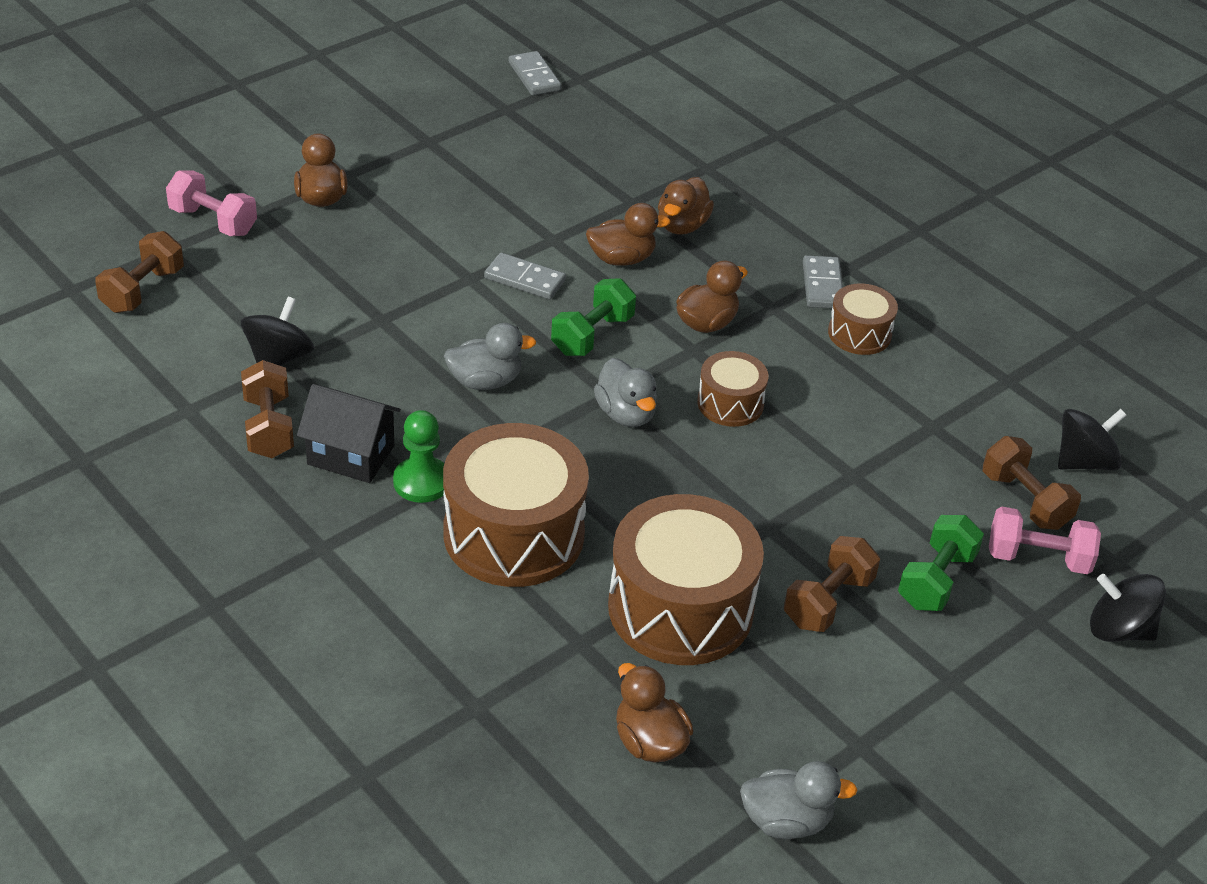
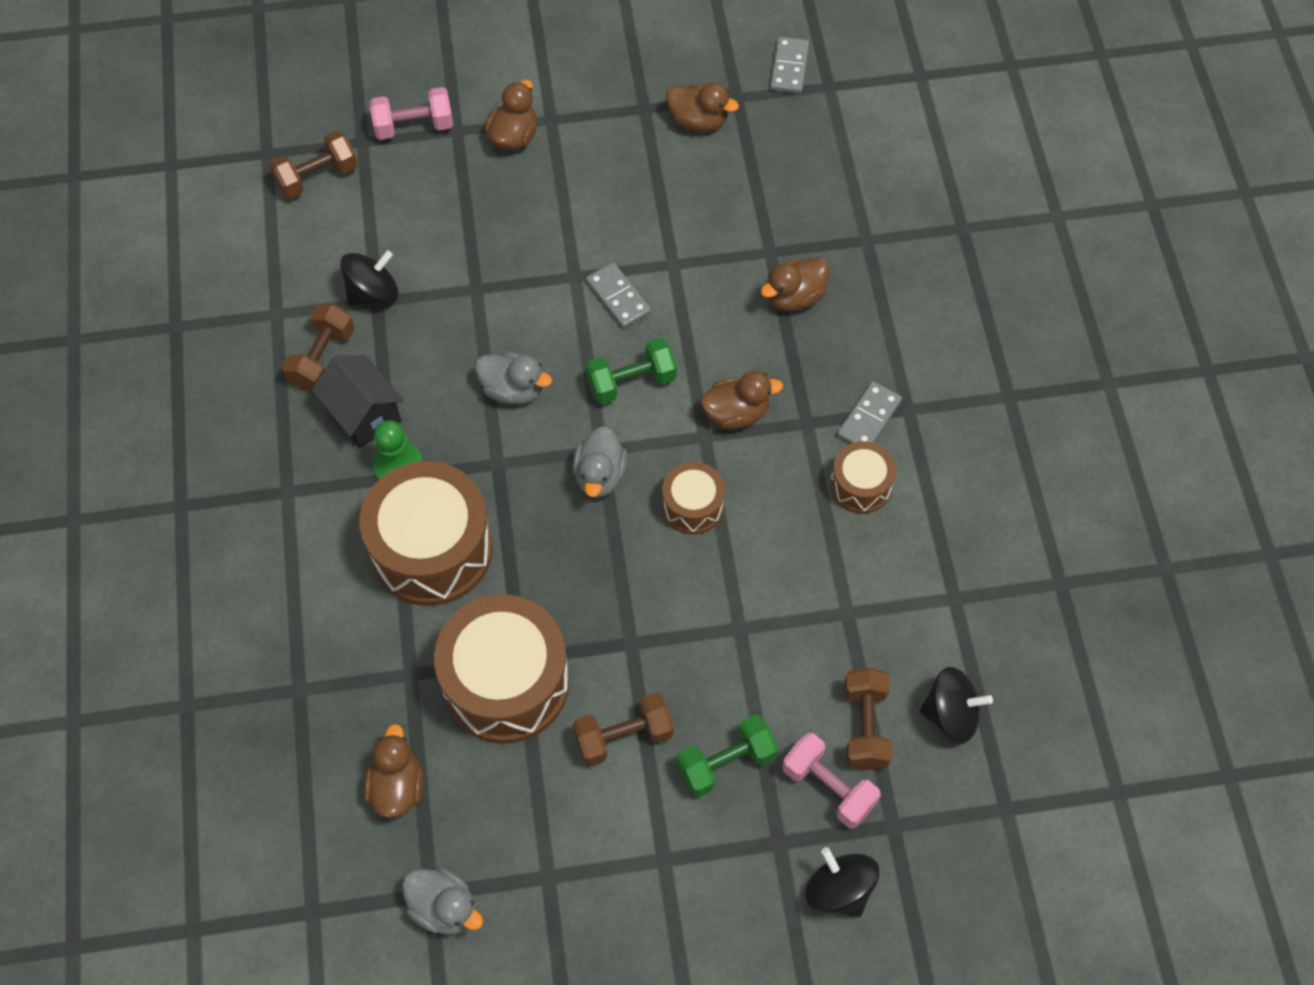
camera: 35 degrees right, 20 degrees up
(213, 221) = (414, 126): pink dumbbell -> pink dumbbell turned 75 degrees counterclockwise
(621, 259) = (715, 311): brown duck -> brown duck (698, 121)

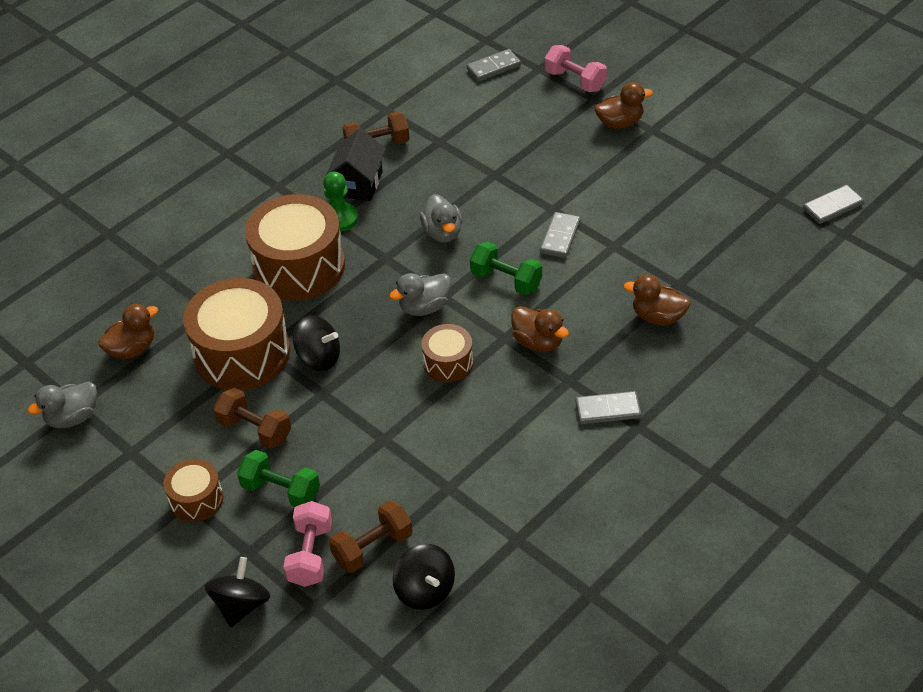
camera: 55 degrees right, 15 degrees down
(317, 177) = (494, 67): brown dumbbell -> grey domino
(373, 293) = (443, 137): black spinning top -> black spinning top (319, 358)
(444, 908) = (72, 417): grey duck -> grey duck turned 60 degrees clockwise
(698, 121) = (735, 191): brown duck -> none
(860, 486) = (551, 436): brown drum -> brown drum (196, 499)

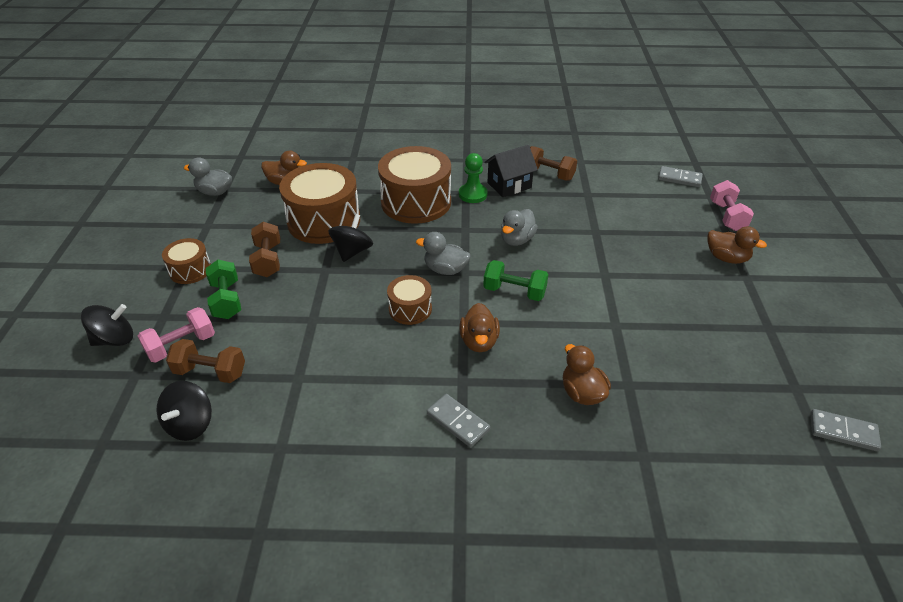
camera: 45 degrees right, 5 degrees down
(319, 358) = (352, 251): black spinning top -> black spinning top turned 135 degrees counterclockwise
(506, 280) = (514, 291): green dumbbell -> green dumbbell turned 60 degrees counterclockwise
(560, 237) = (586, 293): grey domino -> none

